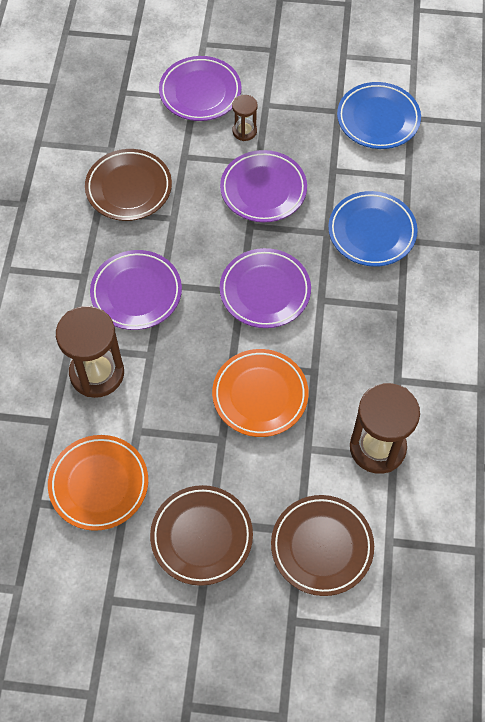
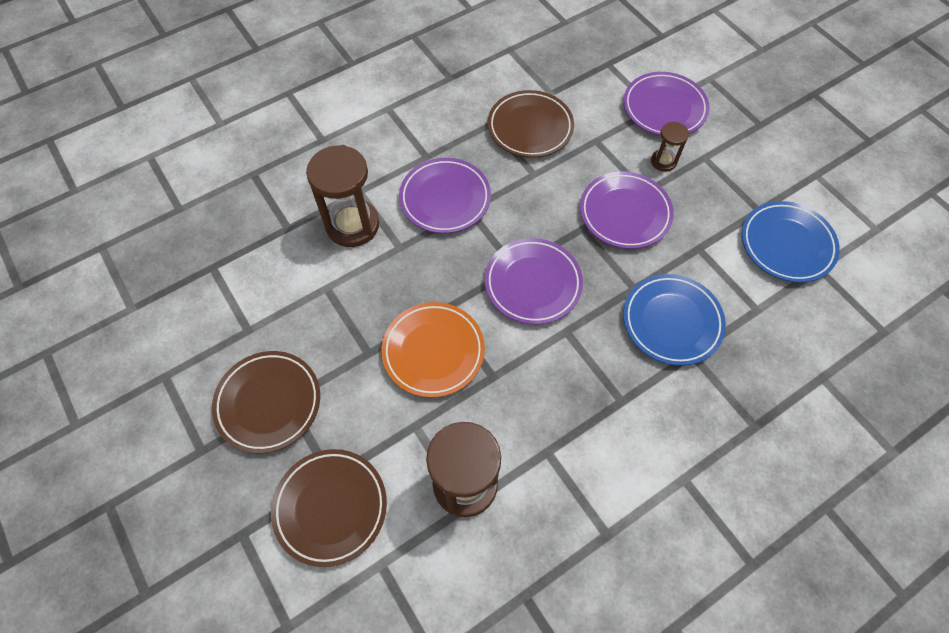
camera: 50 degrees right, 0 degrees up
(99, 484) = (259, 296): orange plate -> none

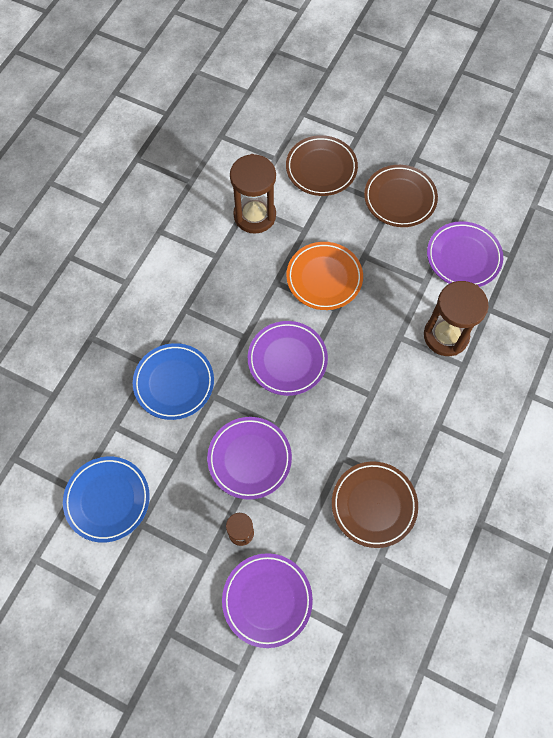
camera: 150 degrees right, 5 degrees up
(445, 199) = (395, 394): purple plate -> purple plate (463, 257)

